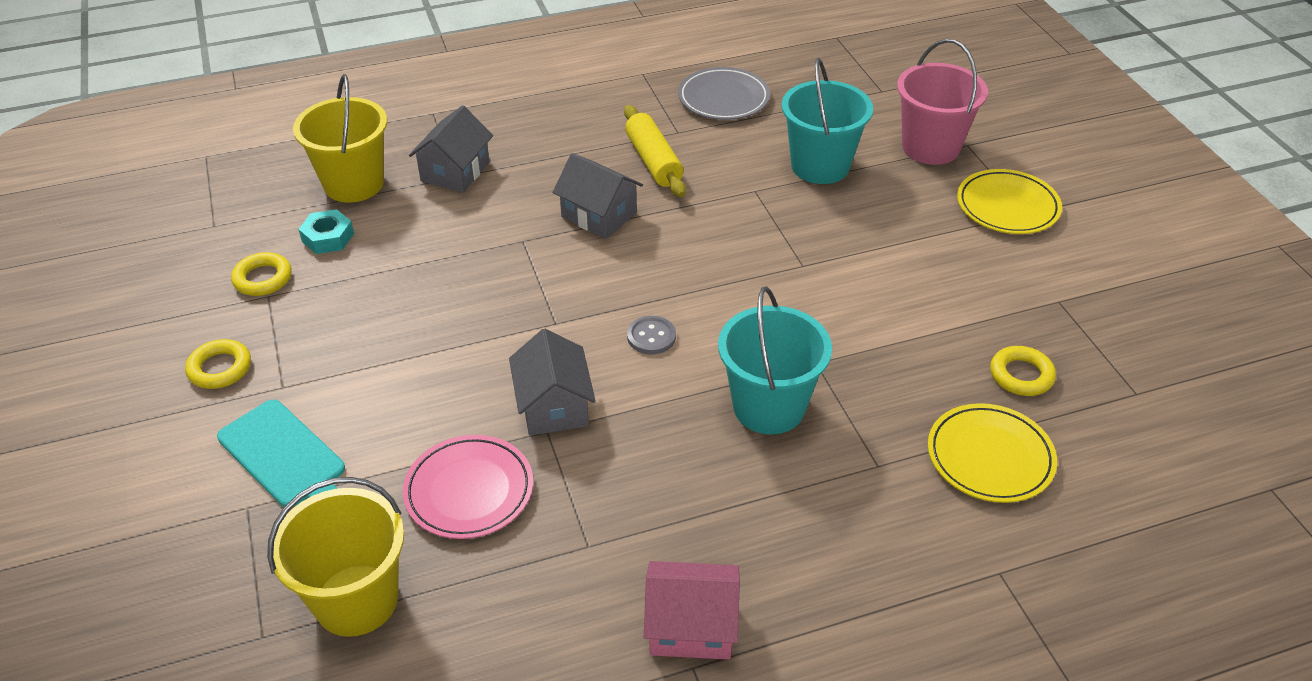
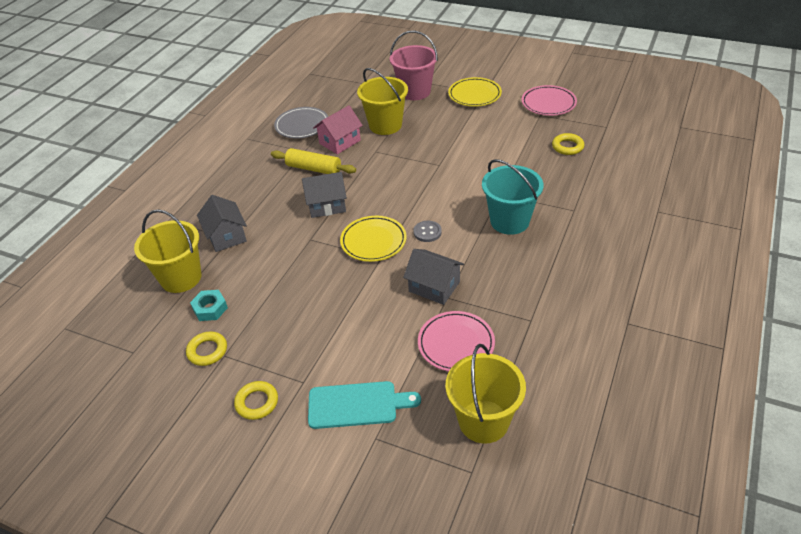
camera: 45 degrees left, 0 degrees up
(691, 626) = (606, 311): pink house -> pink house (340, 142)
(820, 166) = (385, 125): turquoise bucket -> yellow bucket
(990, 457) = (600, 179): yellow plate -> yellow plate (373, 241)
(1100, 294) = (548, 103): none -> pink plate

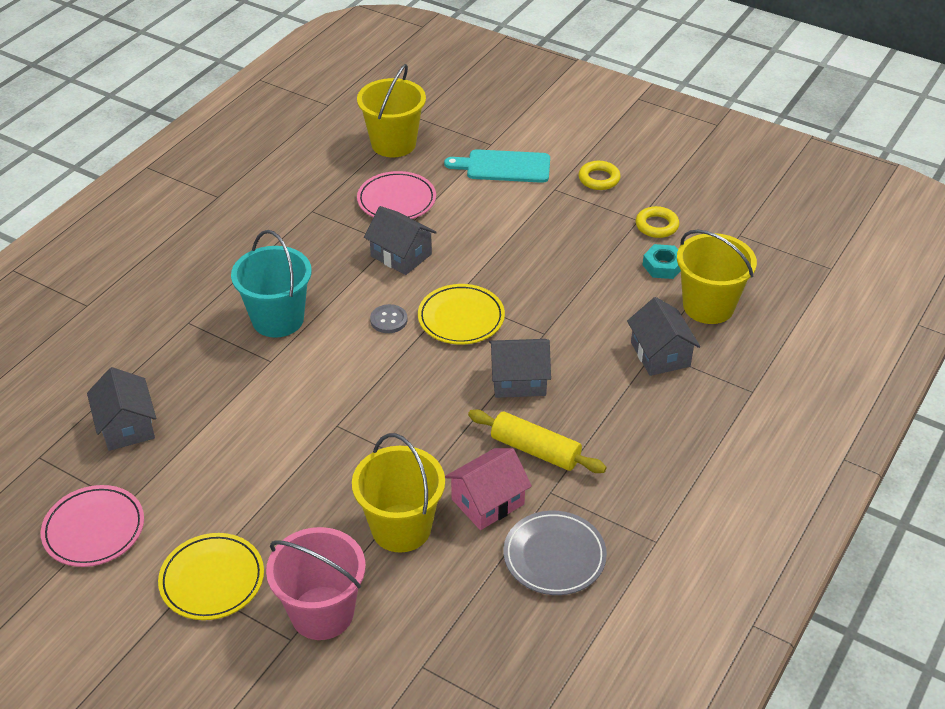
camera: 175 degrees left, 0 degrees up
(567, 147) = (127, 426): yellow ring -> grey house

